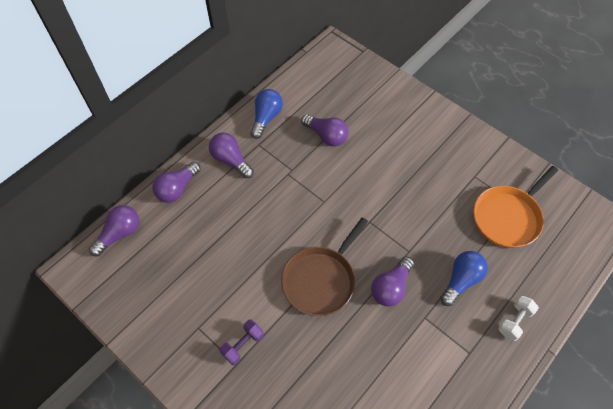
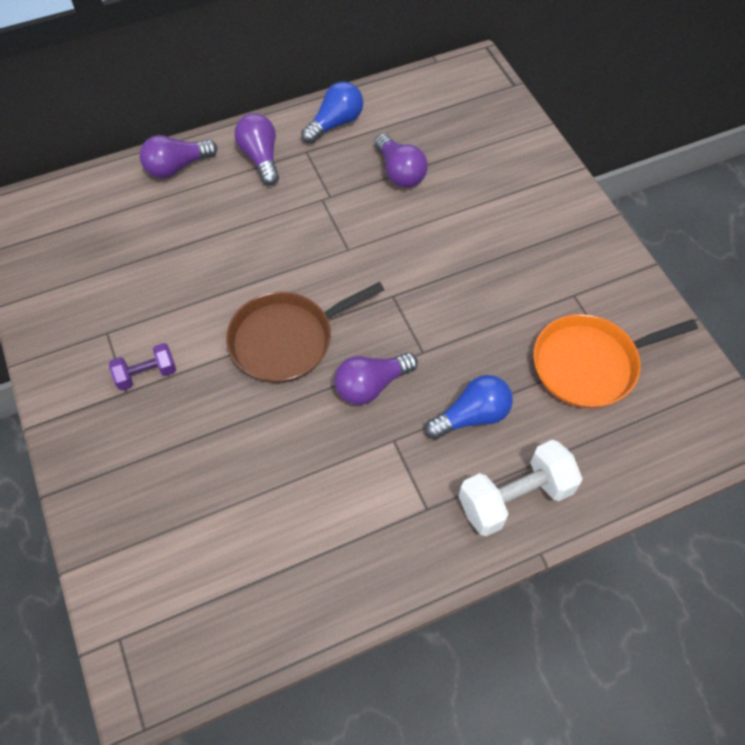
camera: 25 degrees right, 0 degrees up
(119, 234) = (81, 192): purple light bulb -> none
(514, 321) = (515, 498): white dumbbell -> white dumbbell, size x1.72

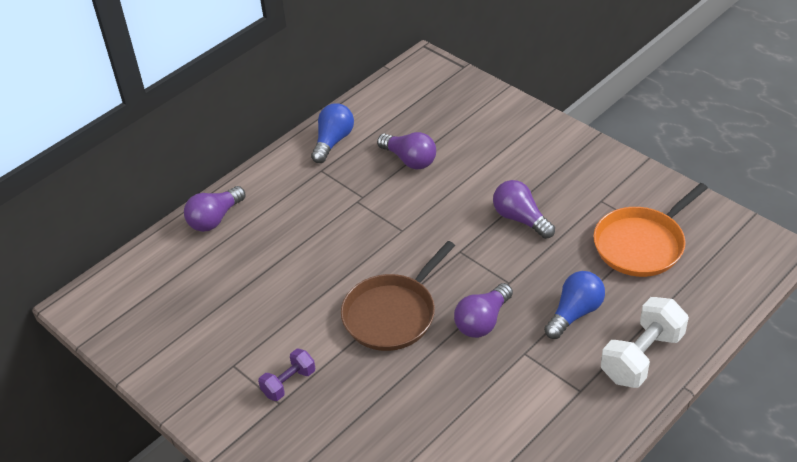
camera: 20 degrees left, 15 degrees down
(261, 157) = (285, 187): purple light bulb -> purple light bulb (520, 219)

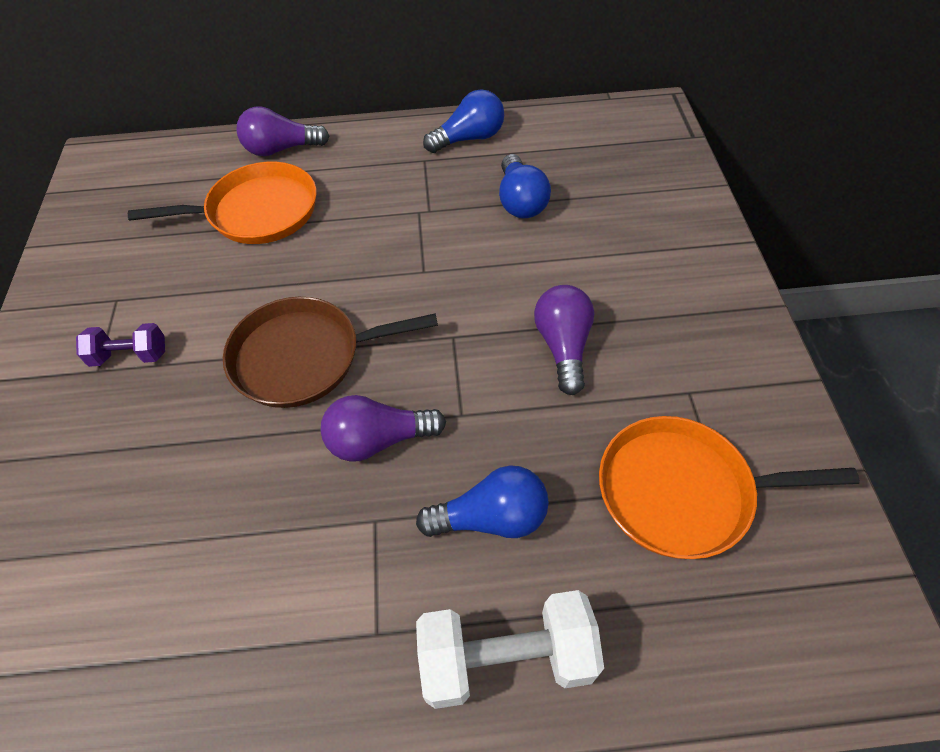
camera: 40 degrees right, 10 degrees up
(253, 263) = (257, 212): none -> orange pan
(409, 160) = (520, 201): purple light bulb -> blue light bulb

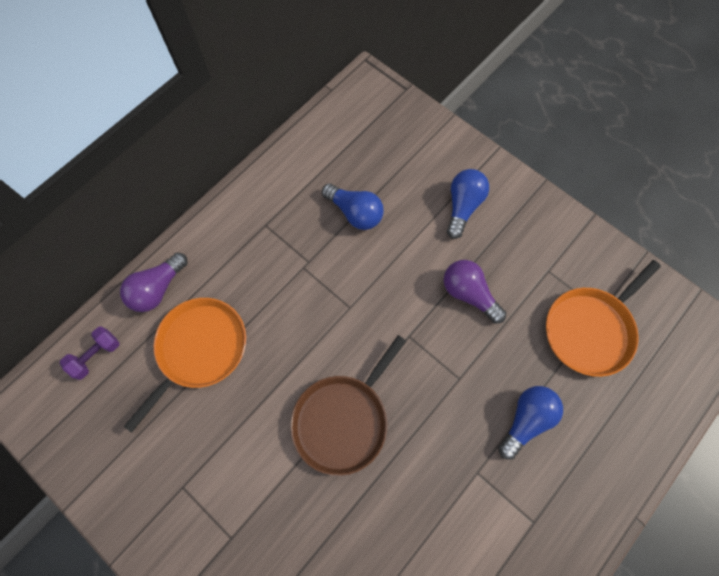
camera: 45 degrees left, 15 degrees up
(130, 356) = (240, 511): purple dumbbell -> purple dumbbell (96, 355)
(378, 440) = (434, 430): purple light bulb -> none
(469, 138) = (276, 186): blue light bulb -> blue light bulb (463, 206)
(506, 658) = (594, 478): white dumbbell -> none

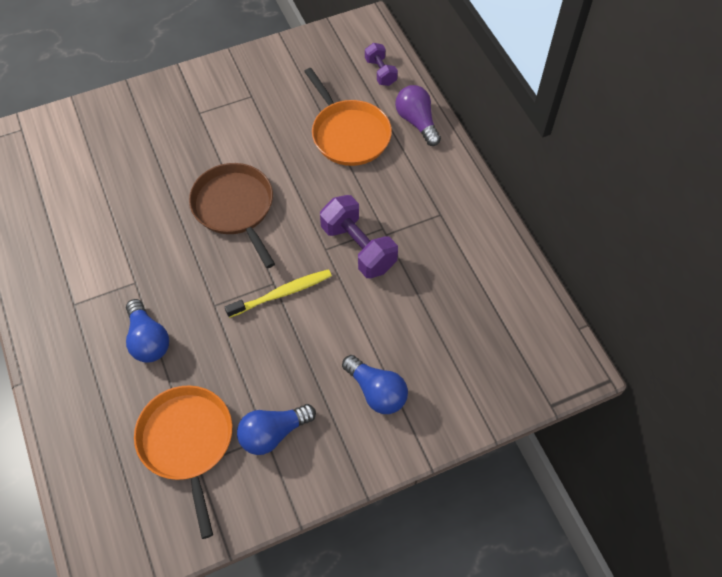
camera: 115 degrees right, 10 degrees down
(334, 279) = (358, 247): none -> purple dumbbell
(355, 213) = (417, 290): blue light bulb -> blue light bulb (273, 433)
(415, 323) = (282, 293): none -> yellow toothbrush
(469, 294) = (283, 351): purple light bulb -> none

